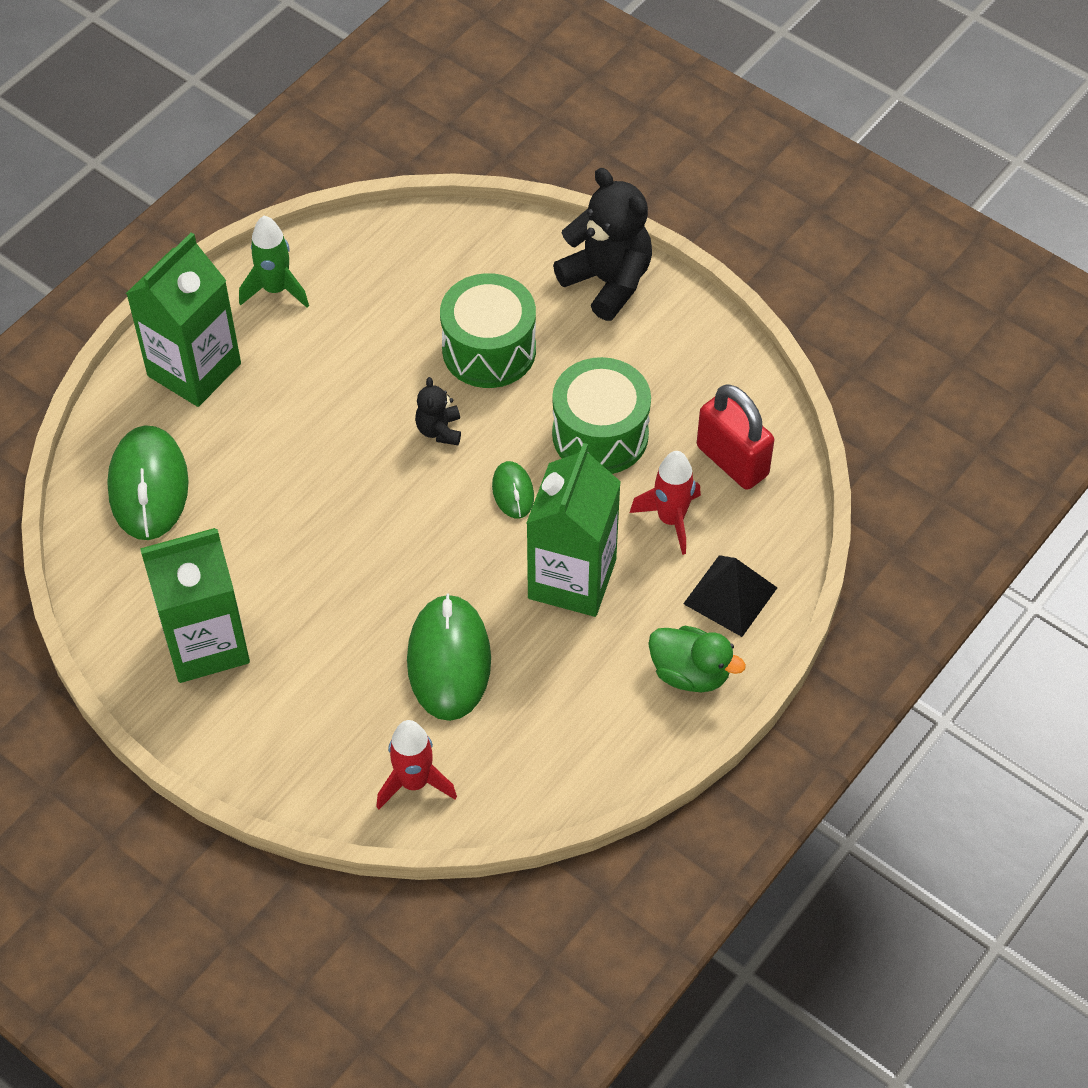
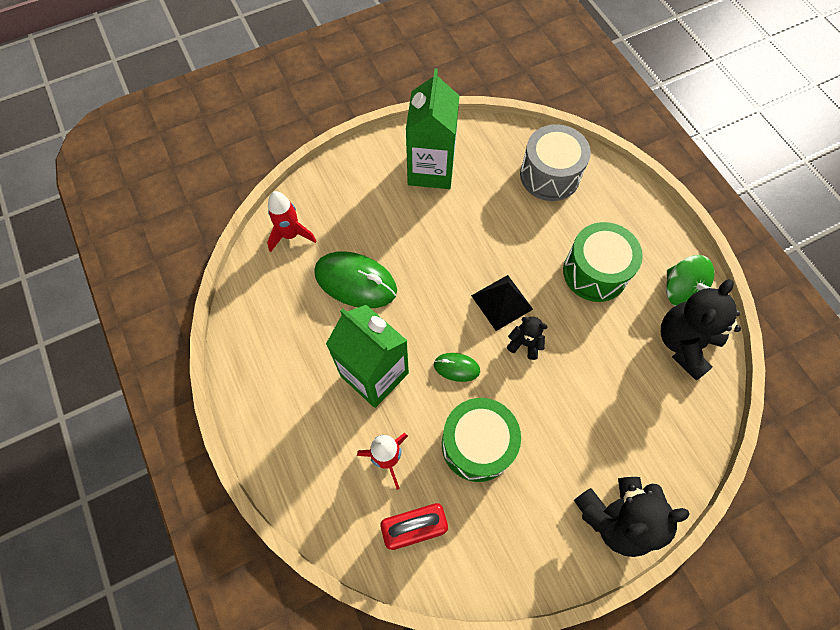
camera: 115 degrees right, 10 degrees up
(148, 486) = (549, 175): green mouse -> grey drum
(194, 370) = (629, 224): green carton -> none
(276, 290) = (680, 290): green rocket -> green spinning top
(352, 269) = (684, 343): none -> black teddy bear
(489, 350) = (580, 403): green drum -> green drum (595, 272)
(690, 673) = (271, 414): green duck -> none
(730, 595) = (310, 468): black pyramid -> black pyramid (502, 302)

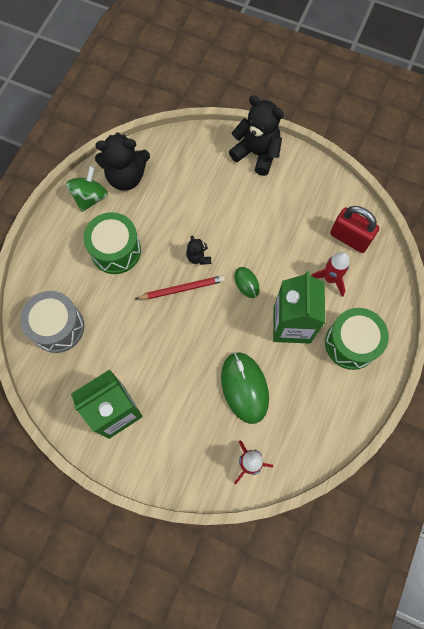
camera: 130 degrees left, 5 degrees up
(477, 445) = (280, 240): green drum -> green drum (351, 343)
(502, 302) = (182, 289): black pyramid -> red pencil

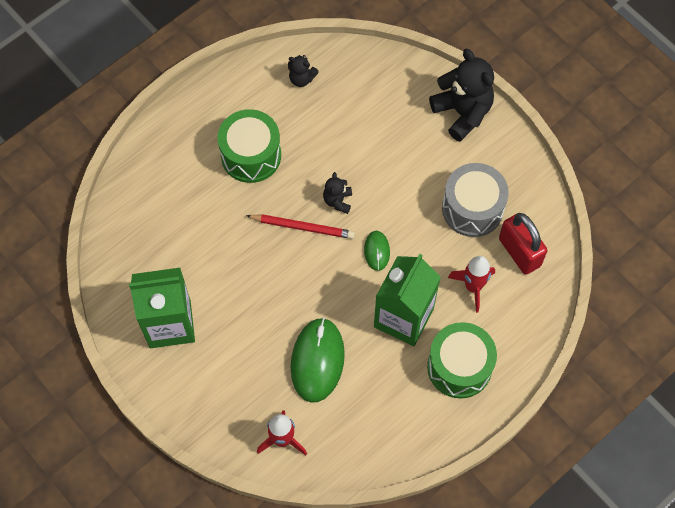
camera: 25 degrees right, 5 degrees down
(58, 327) = (151, 211): grey drum -> grey drum (472, 208)
(90, 197) = (251, 85): green spinning top -> none
(126, 177) = (301, 78): black teddy bear -> black teddy bear, size x0.50

